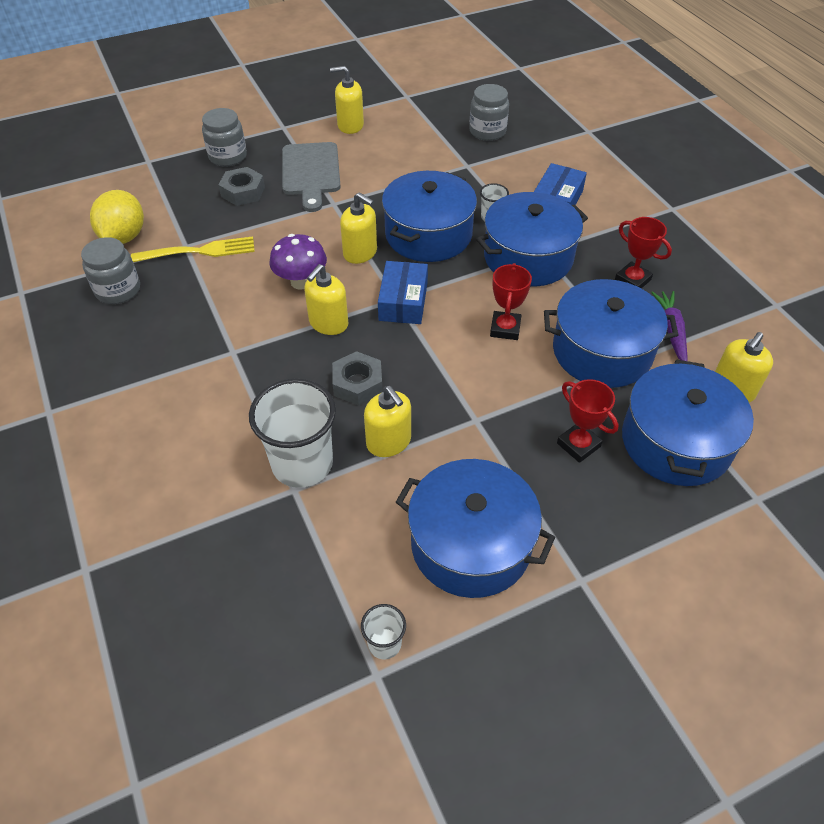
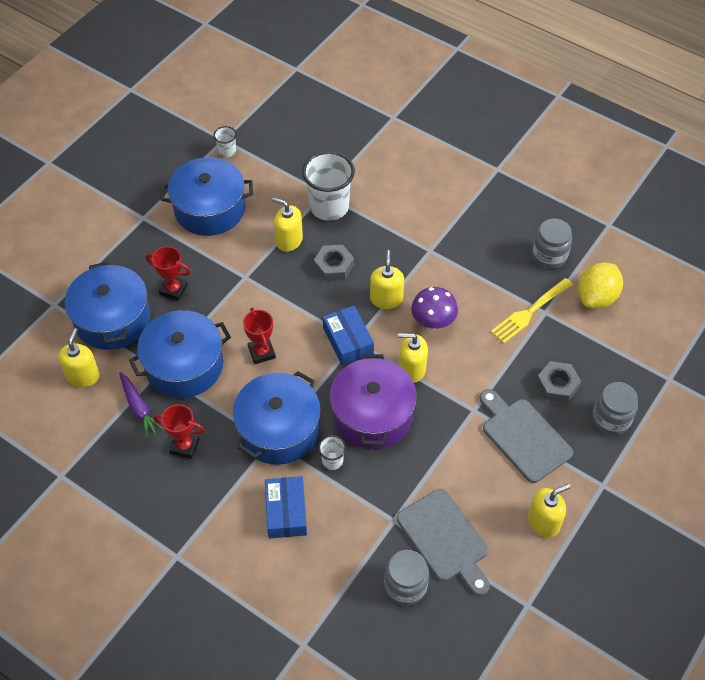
camera: 150 degrees right, 5 degrees up
(124, 237) = (596, 297): yellow lemon -> yellow lemon turned 60 degrees clockwise
(428, 234) = (372, 414): blue pot -> purple pot
(435, 142) = (445, 539): none -> grey cutting board

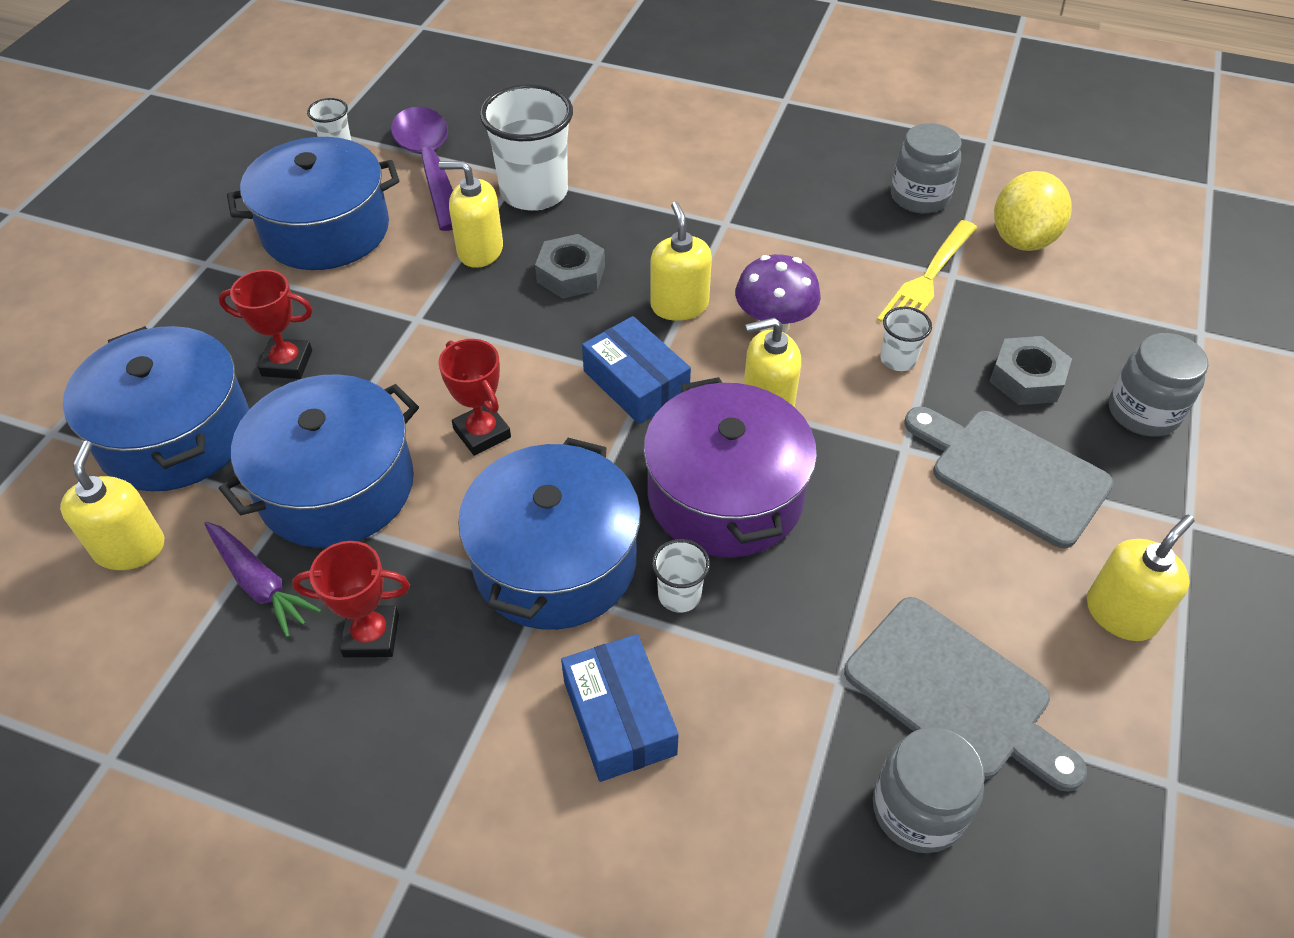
camera: 15 degrees left, 5 degrees down
(276, 176) = (430, 165): none -> purple spoon
(492, 358) = (898, 359): none -> white cup

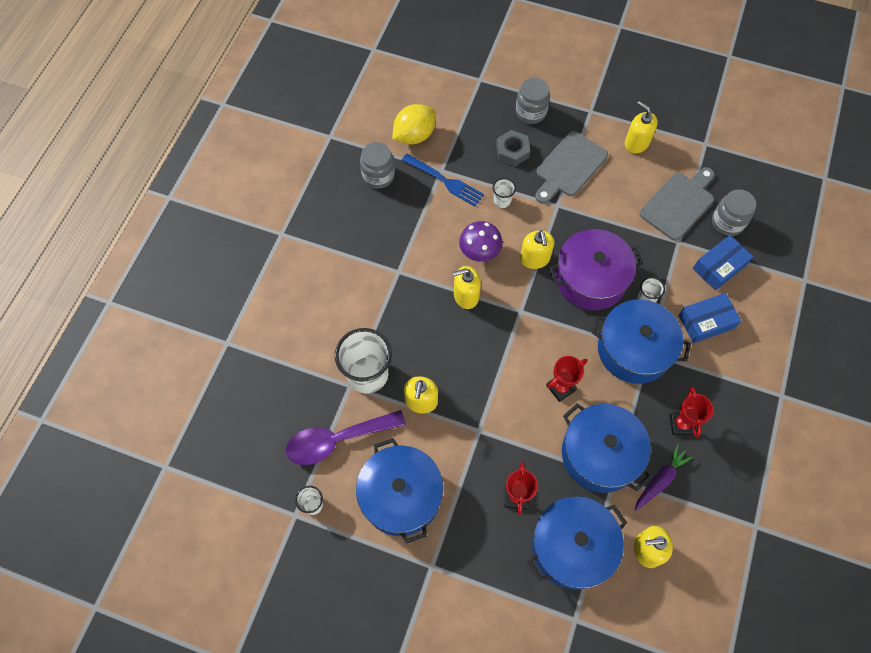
camera: 90 degrees left, 15 degrees up
(571, 274) = (441, 350): grey nut -> none
(636, 382) = (522, 316): blue box -> blue box (719, 267)
(928, 278) = (444, 181): yellow fork -> blue fork
(1022, 239) = (414, 135): yellow lemon -> yellow lemon turned 60 degrees counterclockwise

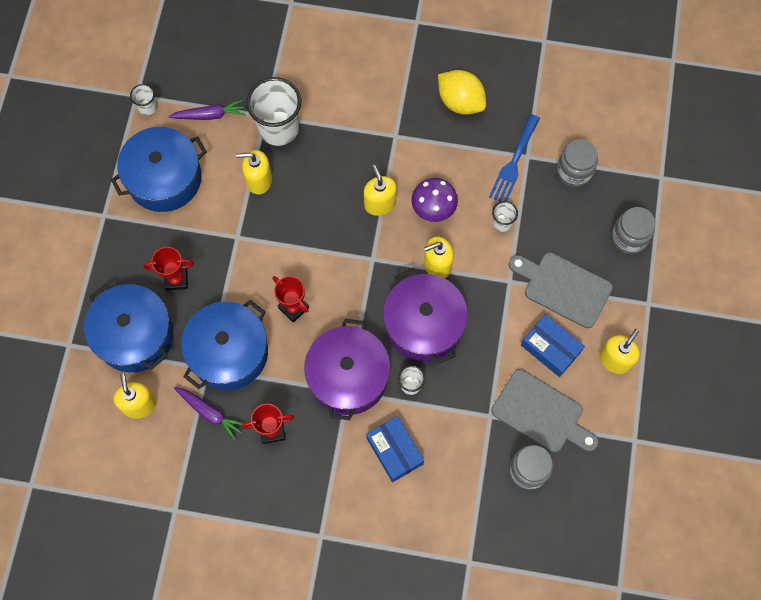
camera: 80 degrees right, 5 degrees up
(337, 440) = (210, 115): purple spoon -> purple carrot
(378, 176) = (505, 96): grey jar -> grey jar (574, 171)
(414, 135) = (565, 122): yellow lemon -> yellow lemon (460, 102)
(512, 151) = (570, 225): grey nut -> none
(634, 349) = (348, 376): blue pot -> purple pot
(719, 267) = (467, 463): blue box -> blue box (550, 348)

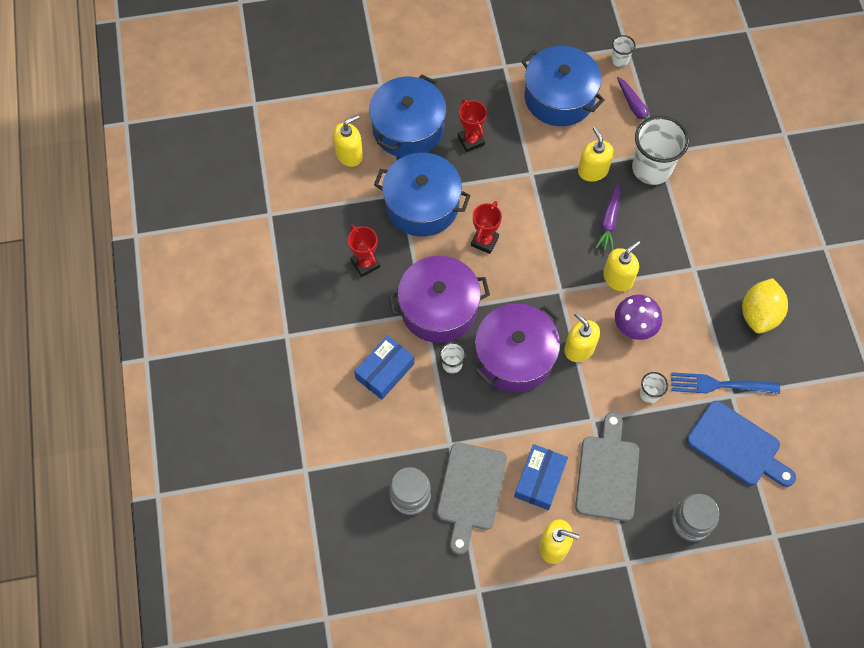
camera: 70 degrees right, 5 degrees down
(210, 413) = (362, 210): purple carrot -> purple carrot (609, 221)
(574, 171) = (737, 446): grey jar -> blue cutting board

